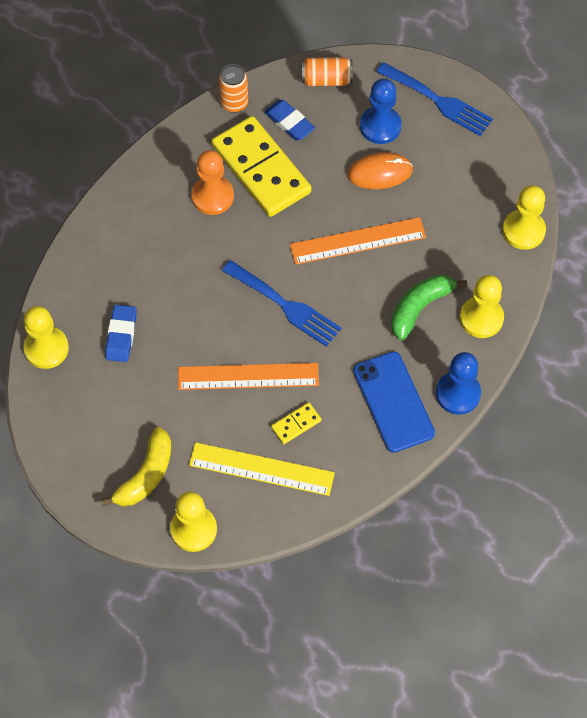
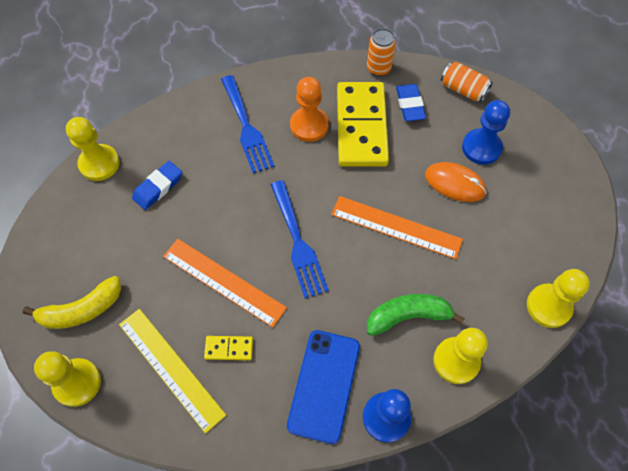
camera: 35 degrees right, 0 degrees up
(438, 101) = (545, 155): blue fork -> blue fork (246, 127)

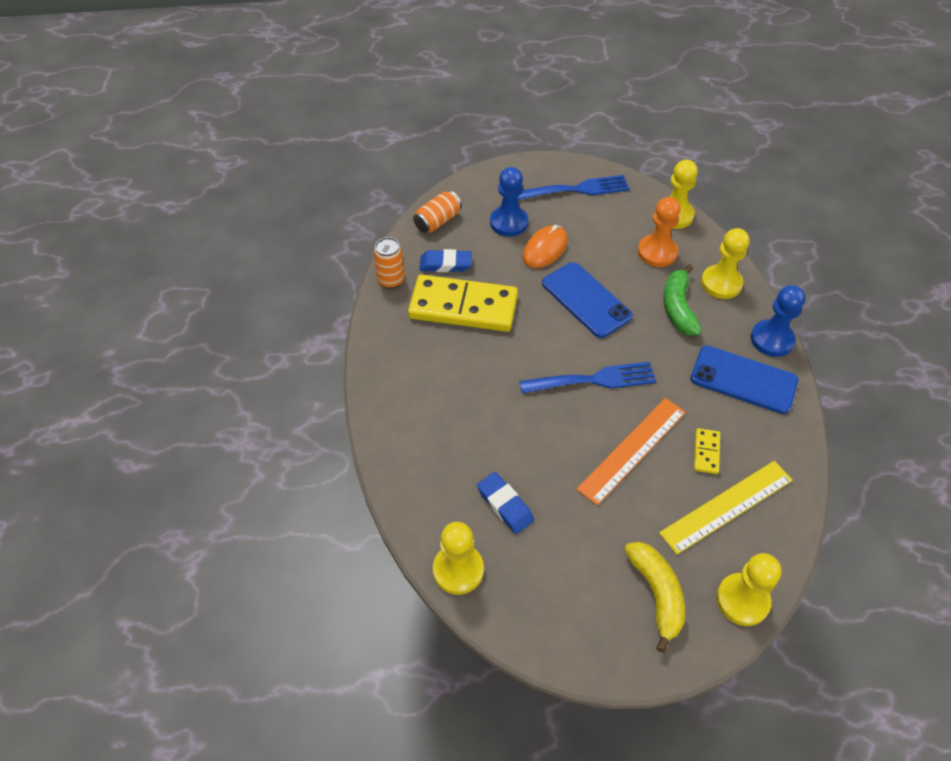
camera: 80 degrees left, 10 degrees down
(246, 127) = (440, 408): blue fork -> blue fork (577, 189)
(309, 125) = (451, 351): orange pawn -> orange pawn (657, 252)
(396, 227) = (586, 300): orange ruler -> blue phone

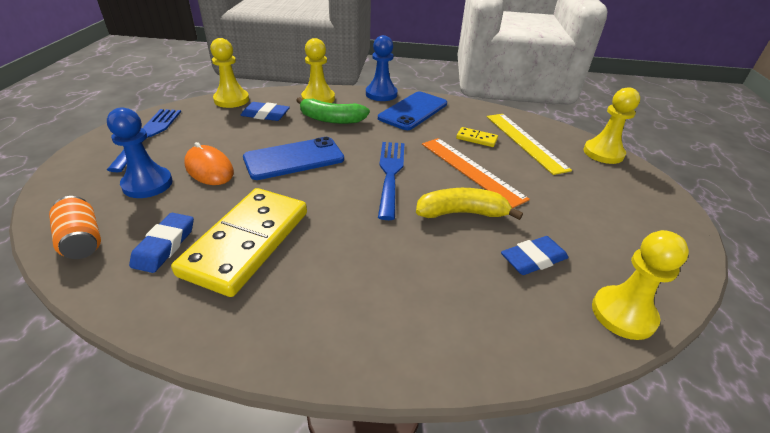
camera: 80 degrees left, 15 degrees down
(391, 280) = (146, 308): orange can -> none
(656, 594) = (610, 188): yellow banana -> yellow banana (461, 213)
(657, 252) = (265, 115): orange pawn -> blue eraser

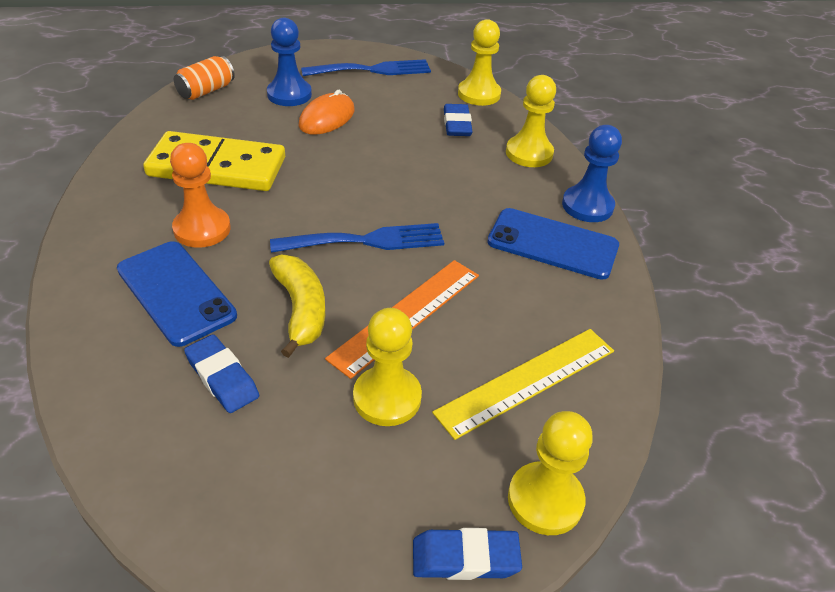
camera: 75 degrees right, 5 degrees up
(165, 246) = (205, 128): blue eraser -> blue eraser (465, 558)
(294, 159) = (368, 164): blue phone -> blue phone (175, 292)
(331, 119) = (477, 174): green banana -> none
(345, 259) = (202, 229): none -> orange pawn
(476, 139) = (503, 319): yellow domino -> none
(623, 314) = (134, 460): yellow pawn -> yellow pawn (387, 398)

